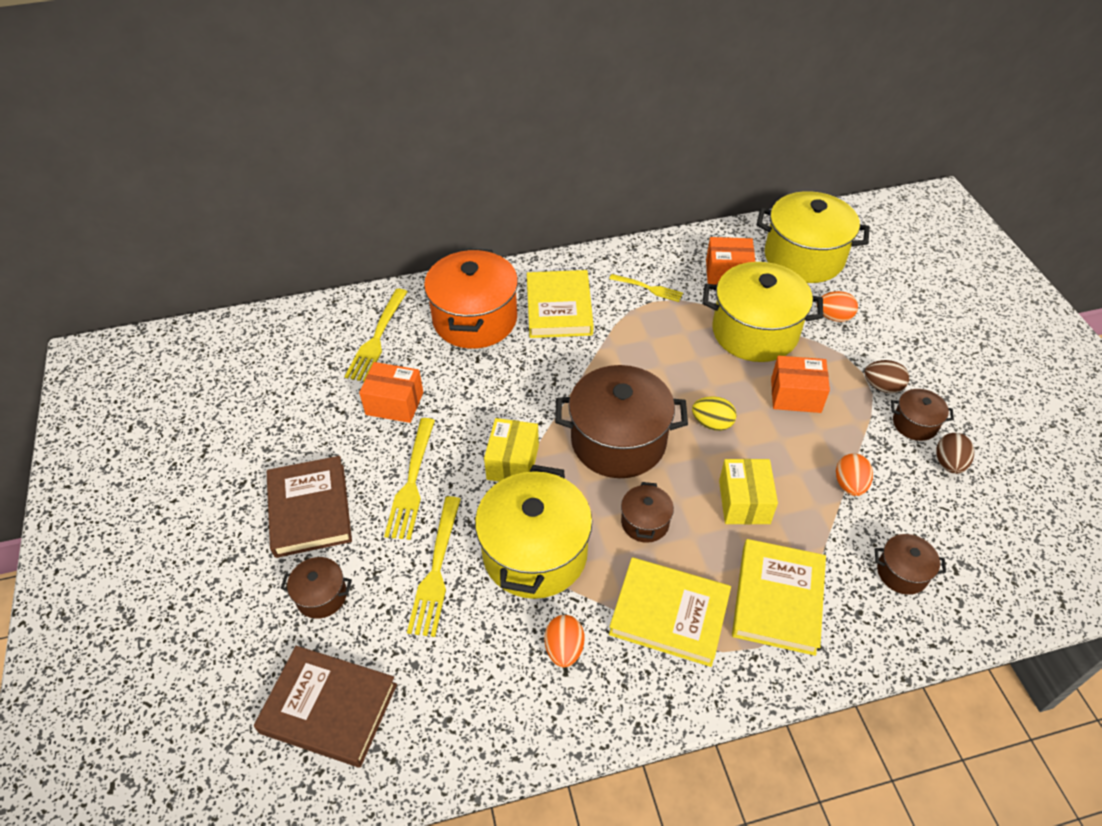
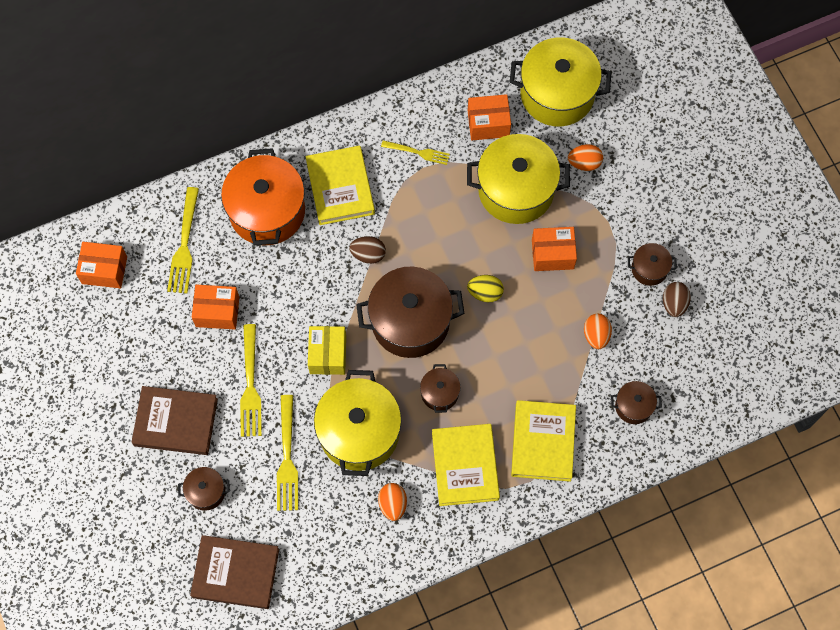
camera: 10 degrees left, 20 degrees up
(283, 350) = (104, 270): none -> orange box
(310, 510) = (176, 422): brown book -> brown book turned 60 degrees counterclockwise
(669, 614) = (465, 466): yellow book -> yellow book turned 75 degrees clockwise
(744, 502) = (515, 363): yellow box -> none
(882, 386) = (624, 234): brown egg -> brown egg (368, 254)

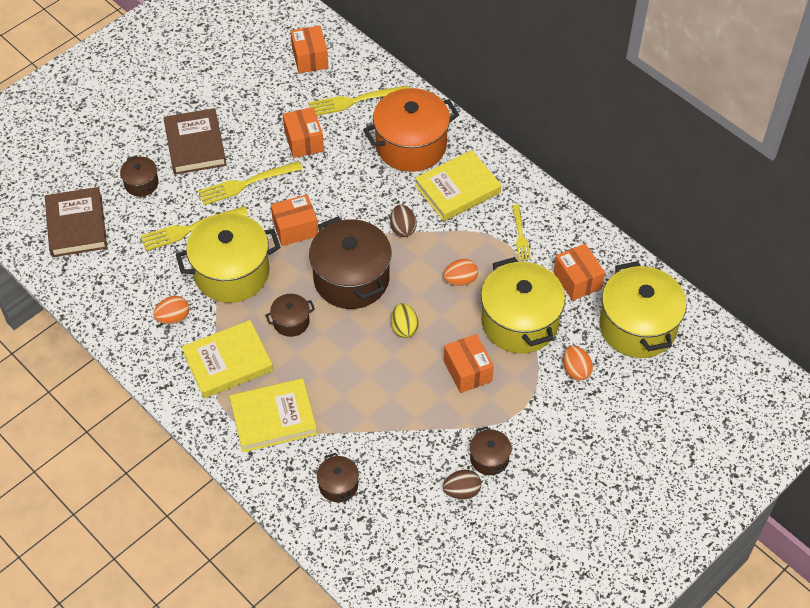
camera: 70 degrees right, 15 degrees down
(328, 355) = (295, 228): yellow box -> orange box
(596, 335) = (399, 432): orange egg -> orange egg (460, 280)

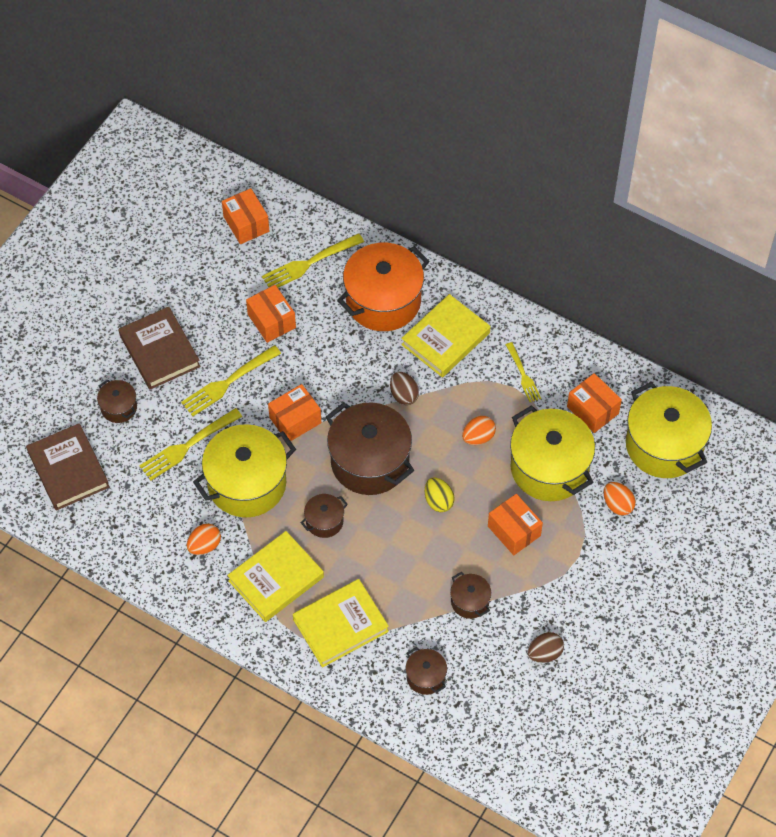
camera: 15 degrees left, 5 degrees up
(489, 458) = (561, 614): brown pot -> brown pot (470, 601)

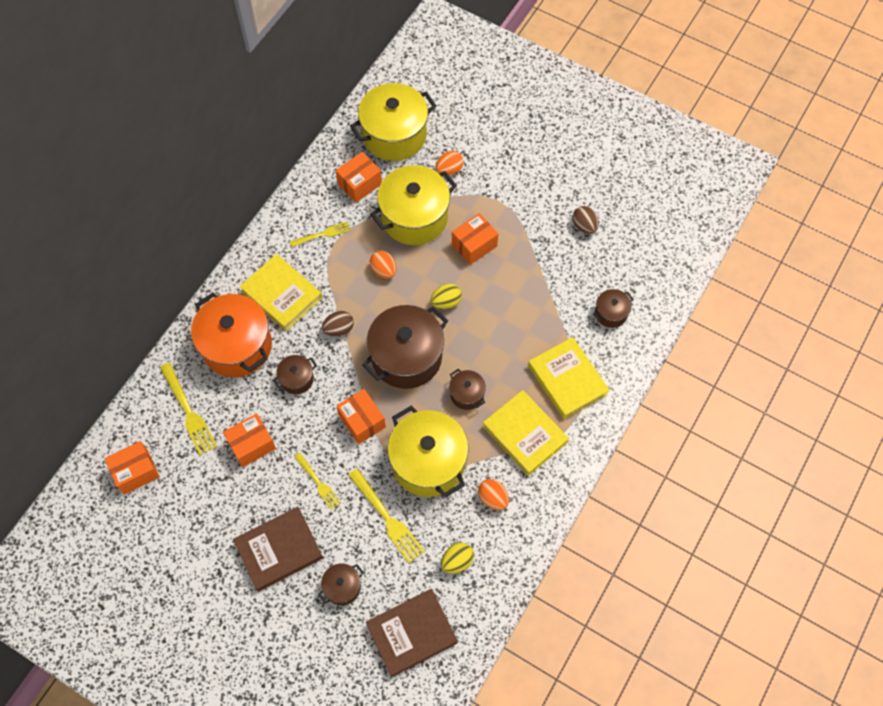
camera: 90 degrees left, 5 degrees up
(138, 511) = (457, 561): none -> yellow egg
(228, 382) = (318, 483): yellow fork -> yellow fork, size x0.63
(470, 601) = (540, 279): brown pot -> brown pot (297, 379)

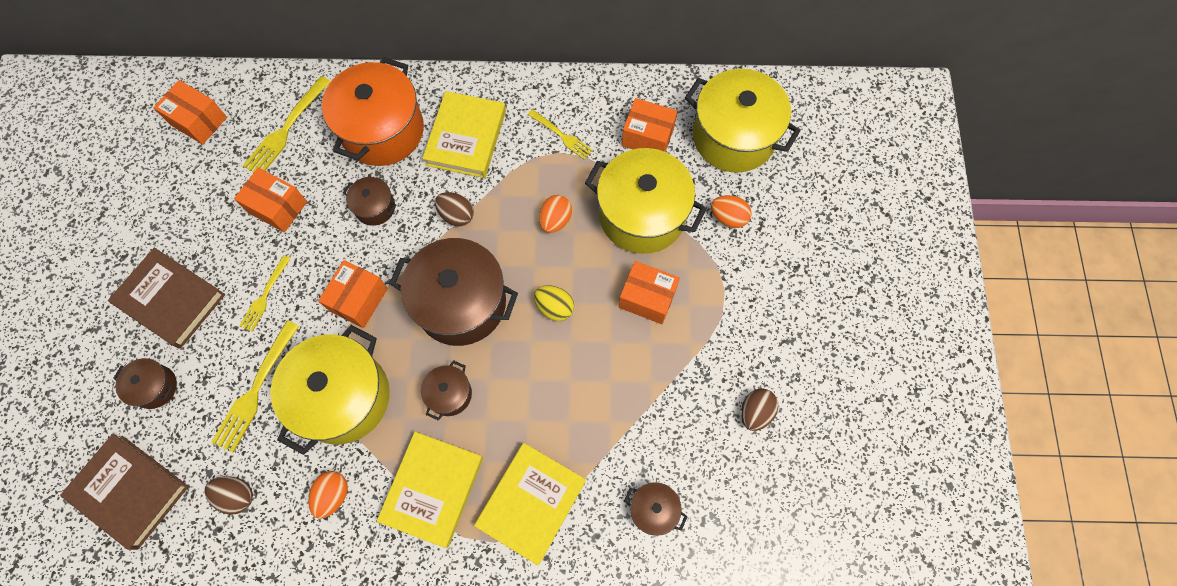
camera: 60 degrees right, 5 degrees up
(457, 561) = (236, 495): yellow egg -> brown egg

